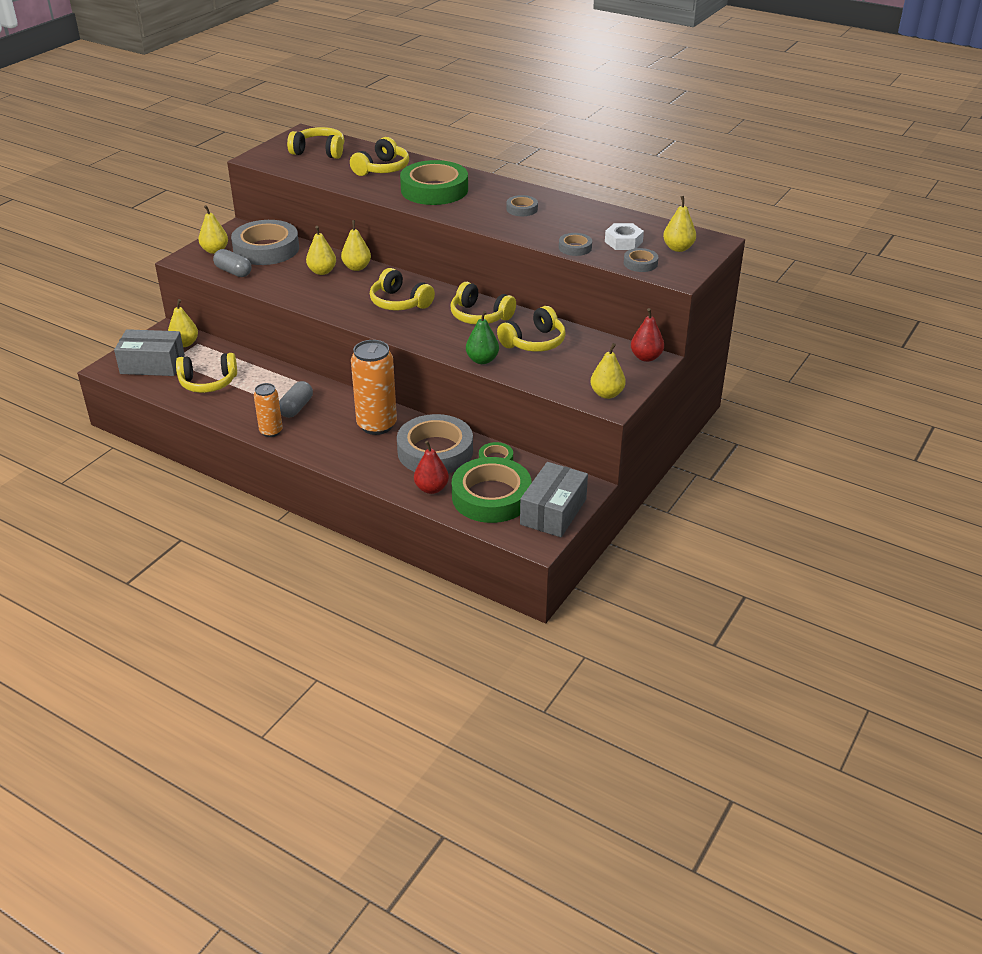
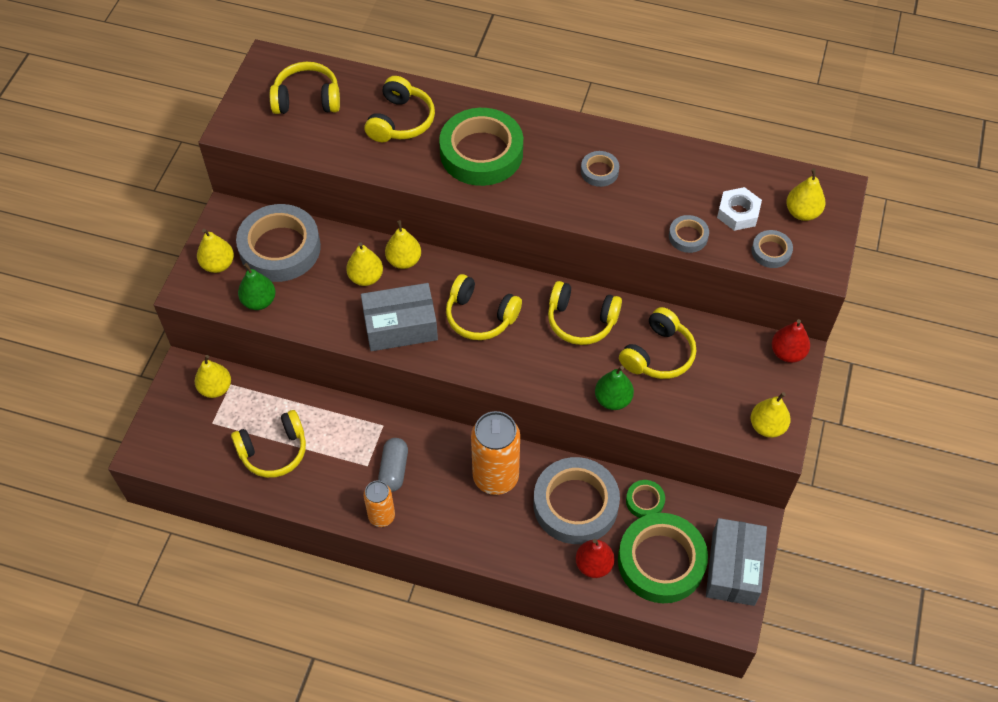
camera: 15 degrees left, 20 degrees up
(152, 364) = (193, 434): grey box -> grey box (400, 326)
(233, 272) = (259, 301): grey capsule -> green pear

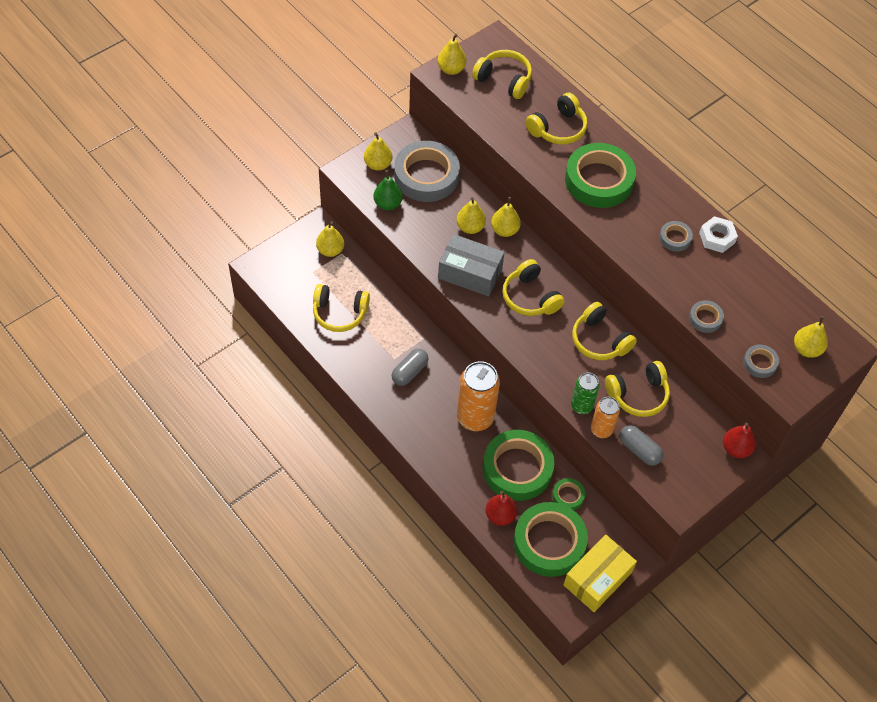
camera: 30 degrees right, 0 degrees up
(381, 516) = (380, 397): orange can -> orange can (601, 430)
(575, 504) = (517, 468): grey tape -> green tape
(613, 399) = (581, 406): green pear -> green can
(700, 410) = (639, 450): none -> grey capsule
(733, 568) = (597, 579): grey box -> yellow box
(738, 213) = (756, 323): white nut -> white nut (717, 238)
(767, 426) = (680, 489): yellow pear -> yellow pear (451, 69)

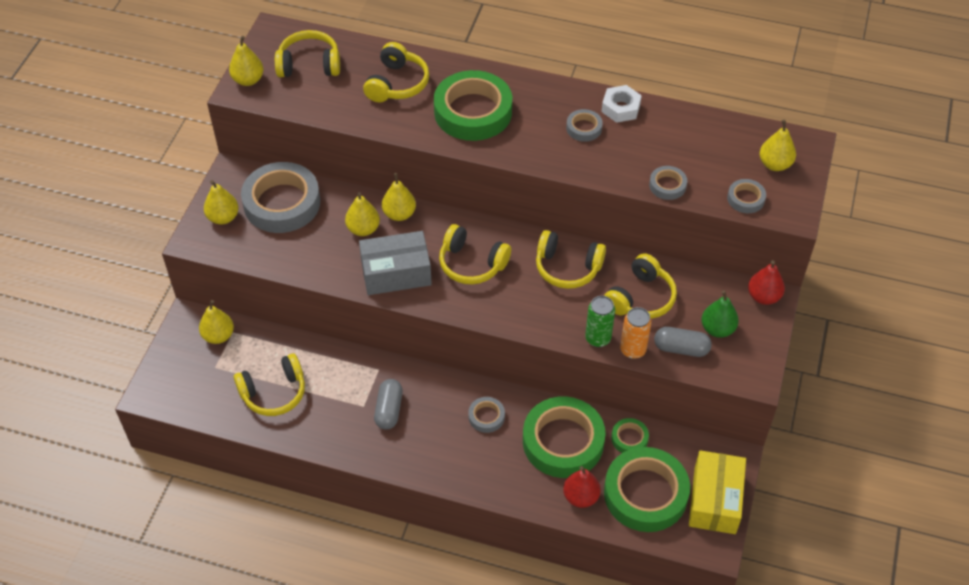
camera: 30 degrees left, 5 degrees down
(388, 204) = (262, 250): green pear -> green pear (717, 329)
(475, 417) = (486, 417): orange can -> grey tape

